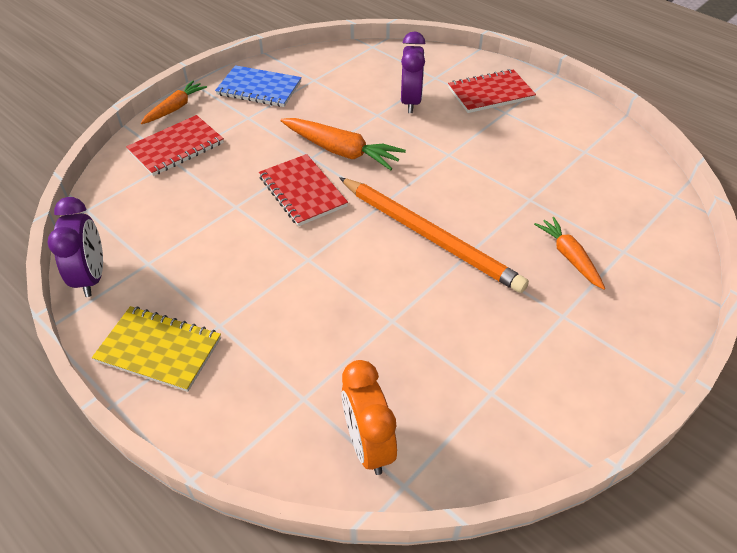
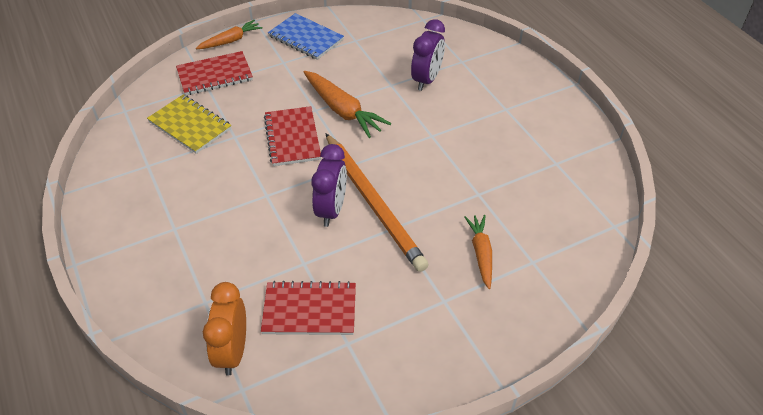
camera: 20 degrees right, 0 degrees up
(92, 277) = (104, 165): purple clock -> purple clock (331, 210)
(159, 350) = (123, 234): yellow notebook -> yellow notebook (190, 125)
(490, 93) = (503, 88): red notebook -> red notebook (309, 310)

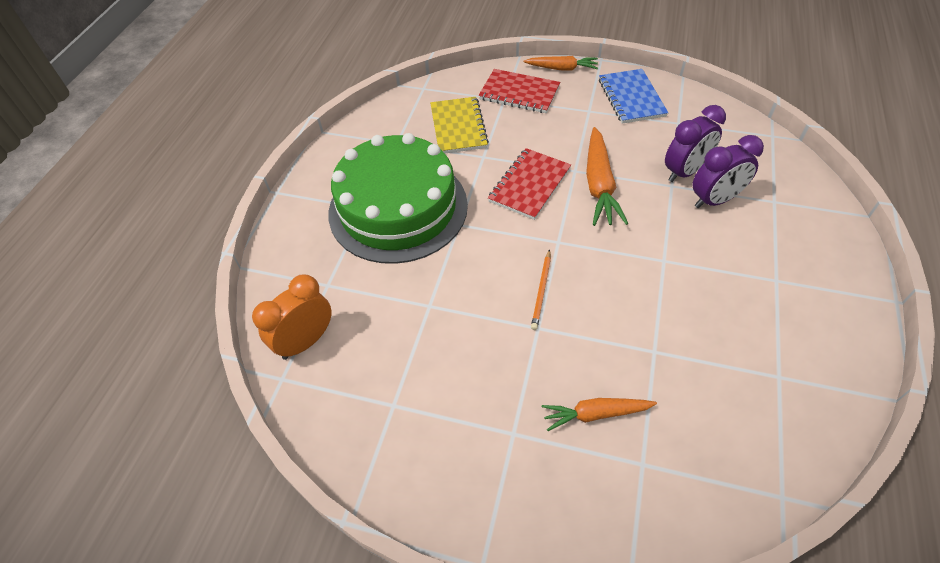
camera: 45 degrees right, 5 degrees up
(204, 212) = (398, 208): none -> green cake
(309, 310) = (393, 351): red notebook -> none
(331, 210) = (498, 273): purple clock -> purple clock (685, 172)
(373, 203) = (541, 291): orange pencil -> orange pencil, size x0.42
(481, 254) = (596, 414): orange carrot -> orange carrot turned 135 degrees counterclockwise

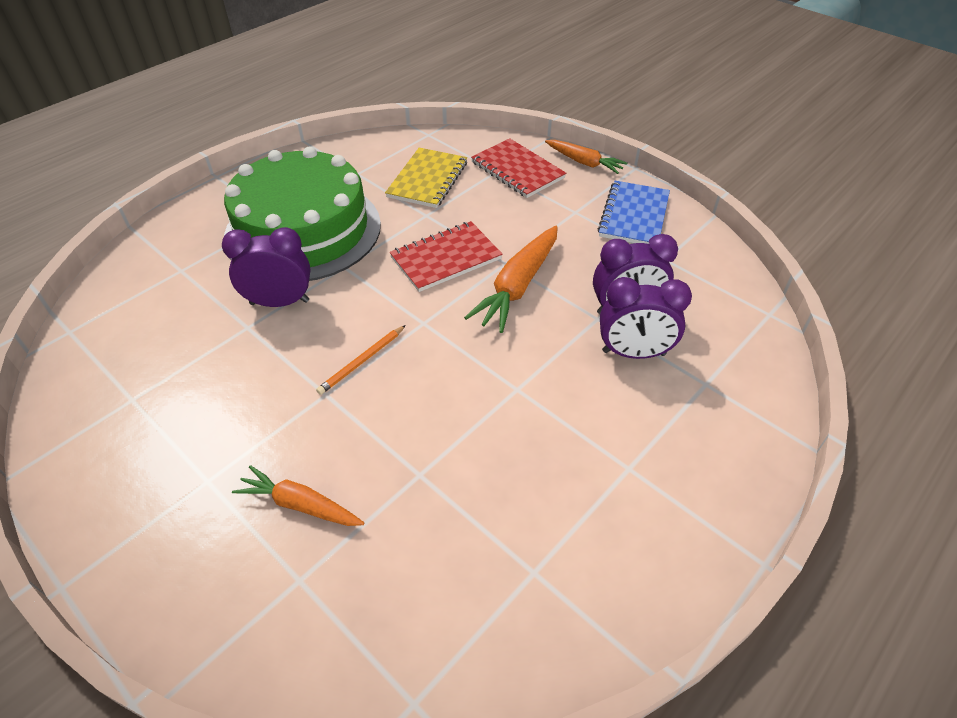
camera: 25 degrees right, 5 degrees down
(306, 341) = (117, 309): orange clock -> none
(436, 274) = (280, 302): none -> purple clock

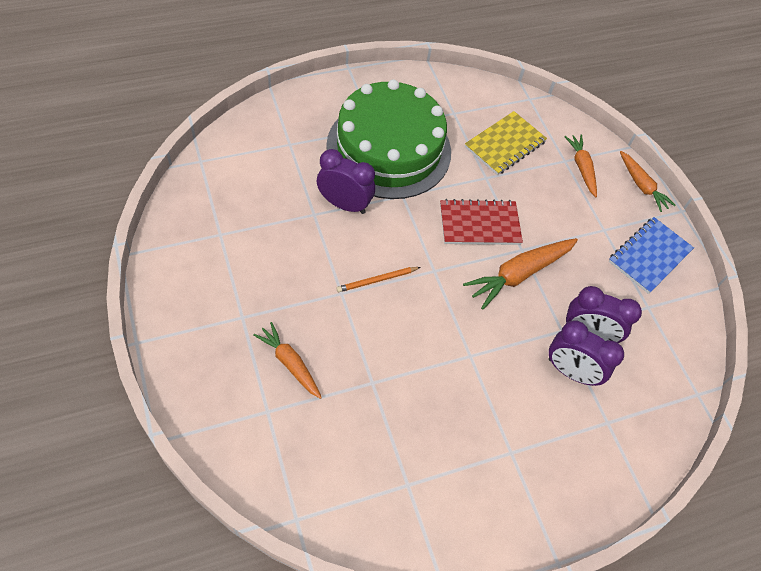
camera: 20 degrees right, 10 degrees up
(517, 170) = (581, 168): red notebook -> orange carrot

